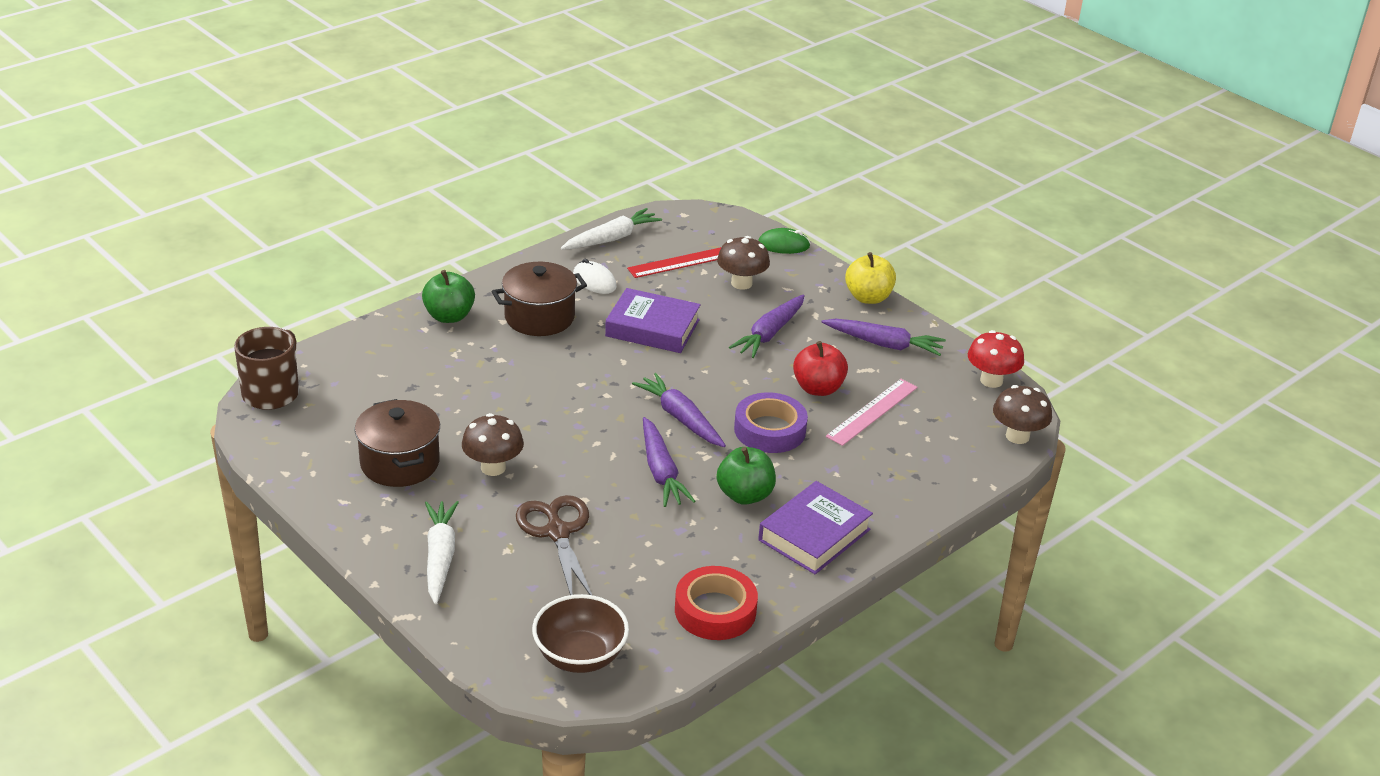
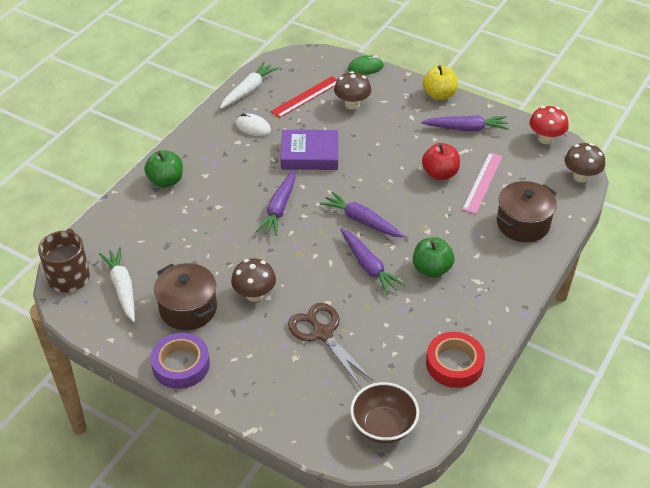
camera: 15 degrees left, 10 degrees up
(440, 557) = (252, 376): white carrot -> white carrot (122, 288)
(539, 317) = (229, 166): brown pot -> brown pot (523, 224)
(769, 333) = (389, 139): purple carrot -> purple carrot (279, 208)
(770, 430) = (424, 214): purple tape -> purple tape (181, 365)
(814, 535) = (490, 287): purple book -> none

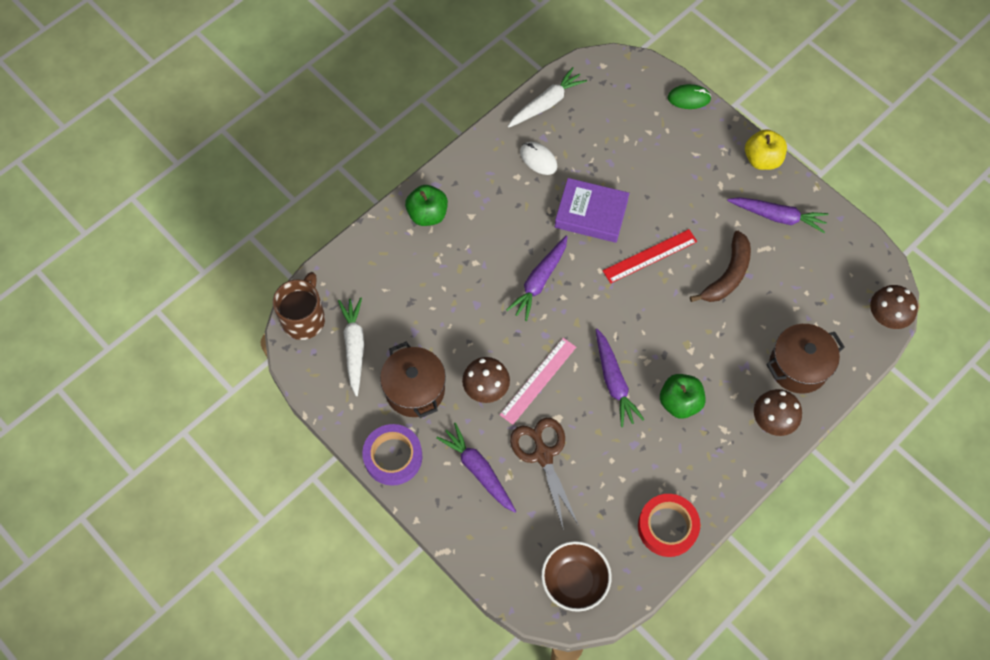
camera: 15 degrees right, 20 degrees up
(306, 97) = (608, 127): red ruler -> red ruler (650, 256)
(352, 104) = (658, 151): brown mushroom -> brown mushroom (772, 420)
(361, 221) = (623, 319): purple carrot -> purple carrot (478, 470)
(440, 173) = (728, 275): red apple -> brown banana
(482, 182) = (772, 298): pink ruler -> pink ruler (538, 380)
(545, 139) = (864, 253): red mushroom -> none

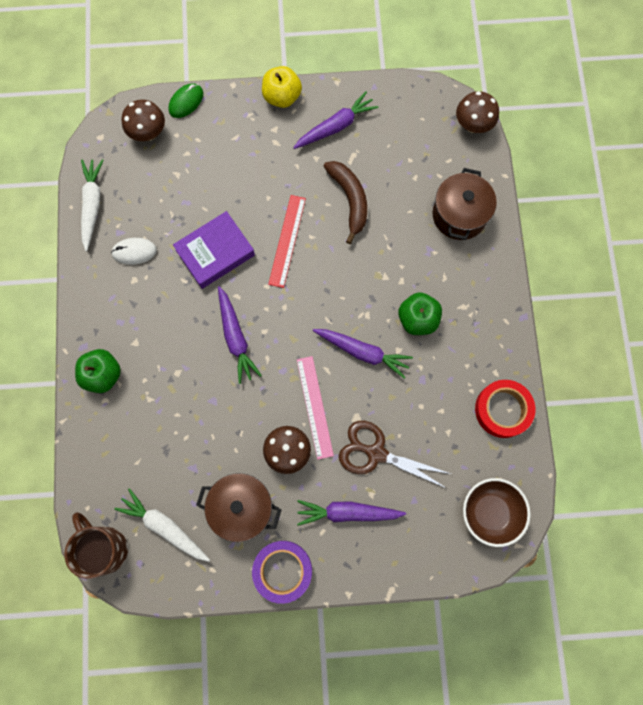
camera: 50 degrees left, 10 degrees up
(772, 420) = (484, 268): brown mushroom -> brown mushroom (148, 133)

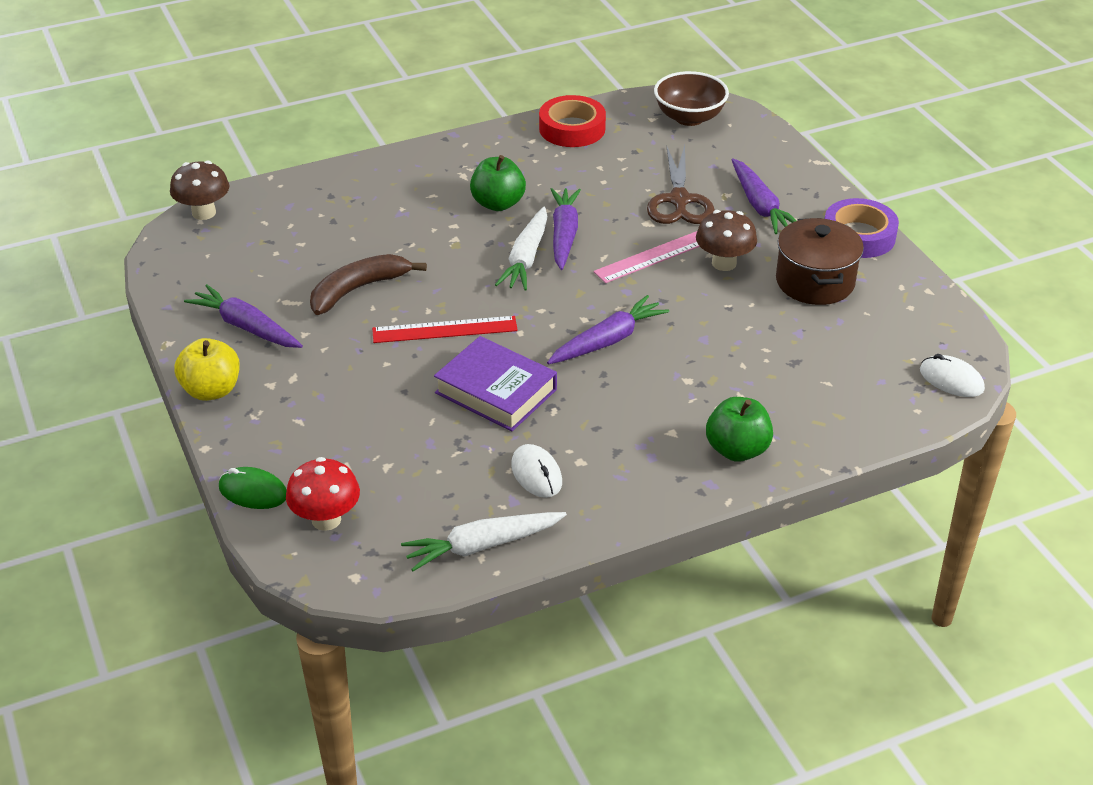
camera: 110 degrees left, 35 degrees down
(104, 548) = (951, 380): brown mug -> white mouse
(148, 133) = (326, 519): brown mushroom -> red mushroom
(164, 526) = (885, 336): white carrot -> white carrot (526, 258)
(459, 215) = (341, 199): brown pot -> none

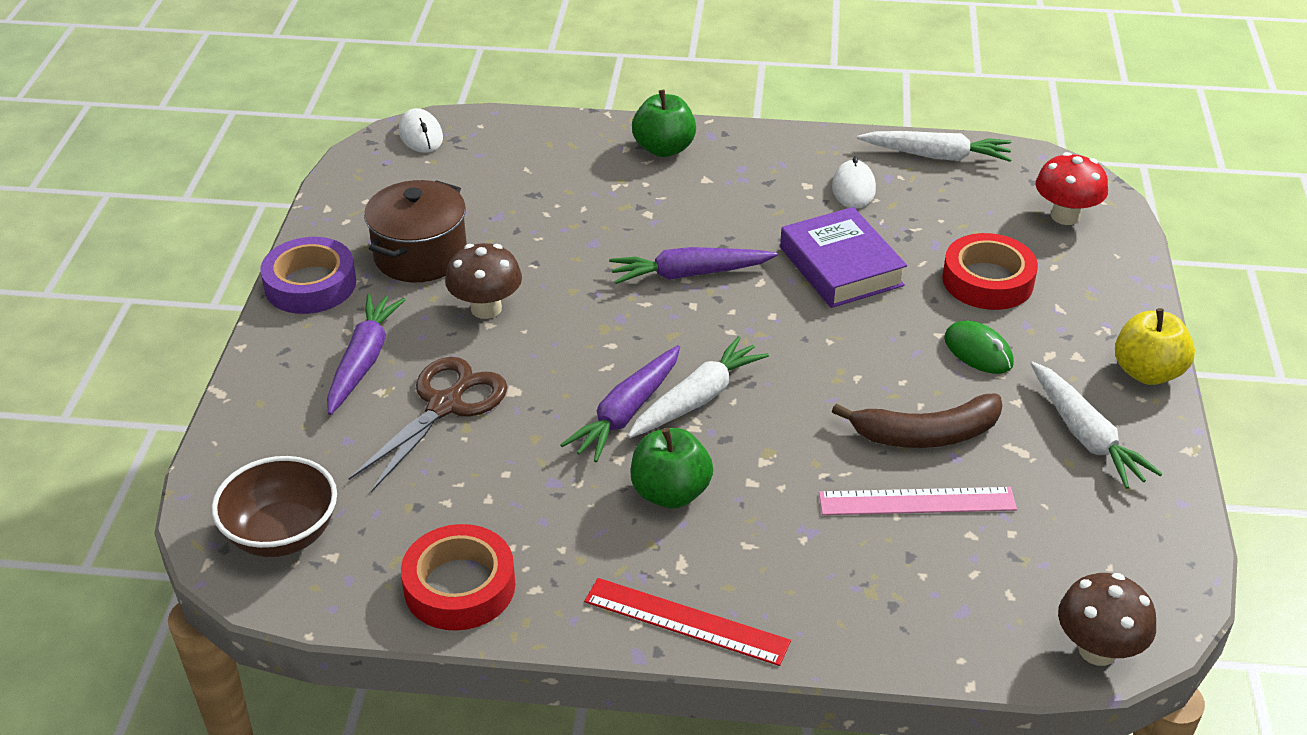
camera: 150 degrees left, 0 degrees up
(246, 327) = (1085, 435): purple carrot -> white carrot
(253, 492) = (1128, 260): green mouse -> green mouse (978, 351)
(369, 424) = (987, 280): none -> red tape
(444, 330) = (852, 347): red ruler -> red ruler (686, 621)
(655, 255) = (548, 345): pink ruler -> pink ruler (917, 502)

